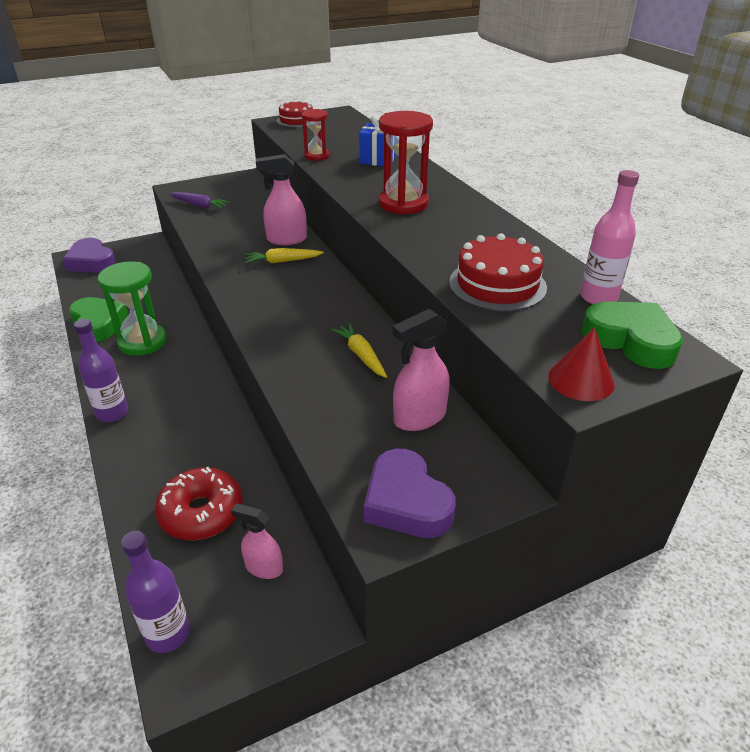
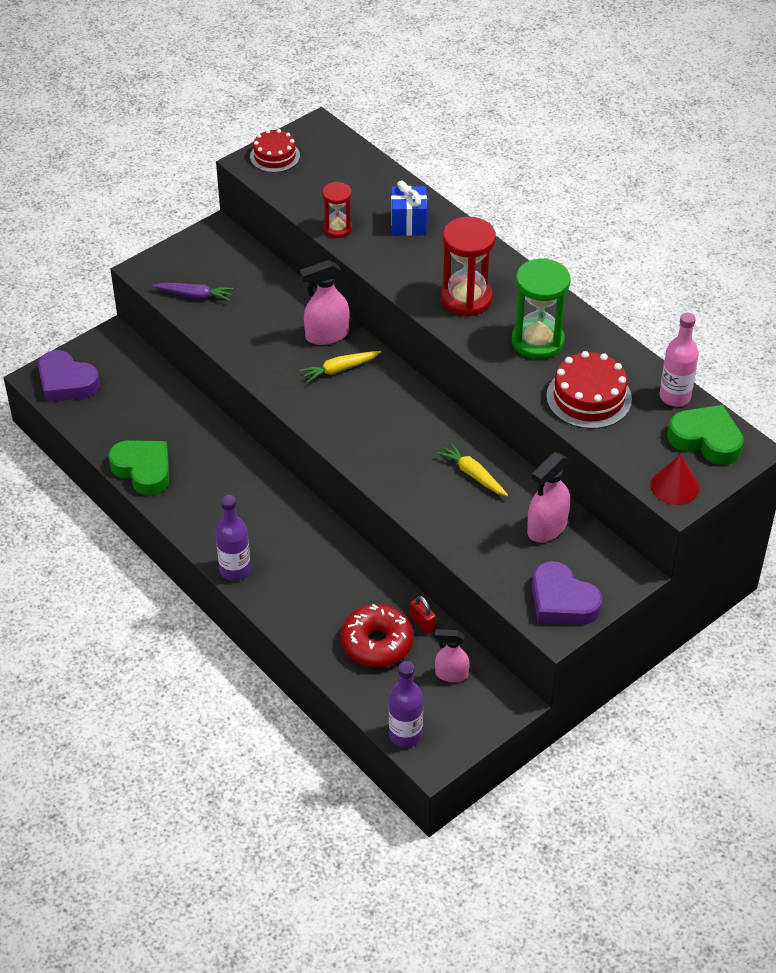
camera: 15 degrees left, 10 degrees up
(142, 342) = (208, 484): green hourglass -> green hourglass (537, 341)
(262, 501) = (422, 623): none -> red padlock

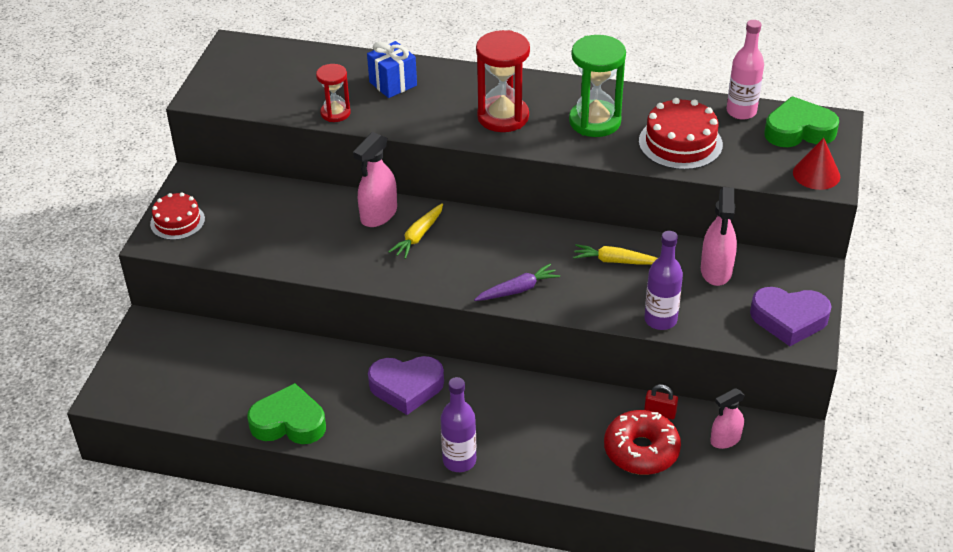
camera: 35 degrees left, 5 degrees down
(66, 382) = (138, 386): purple heart -> purple heart (406, 387)
(194, 295) = (224, 239): purple carrot -> purple carrot (518, 290)
(275, 156) = (218, 82): red cake -> red cake (177, 221)
(405, 735) = (742, 511): purple bottle -> purple bottle (660, 320)

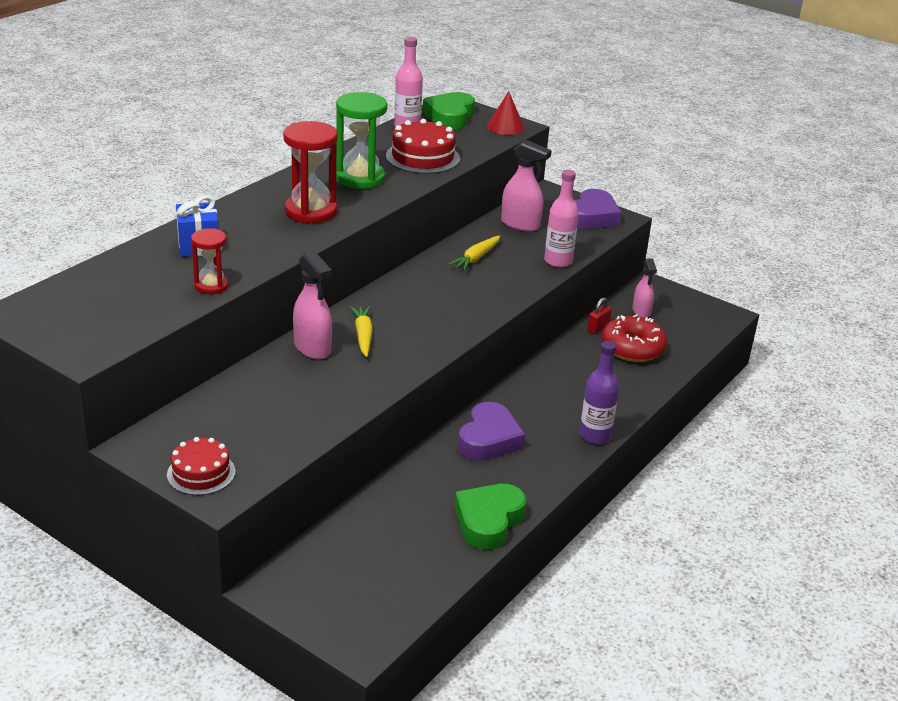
camera: 70 degrees left, 10 degrees down
(418, 236) = (363, 336): yellow carrot -> yellow carrot turned 150 degrees counterclockwise
(518, 290) = (476, 309): purple carrot -> none
(660, 320) = (558, 261): purple bottle -> pink bottle

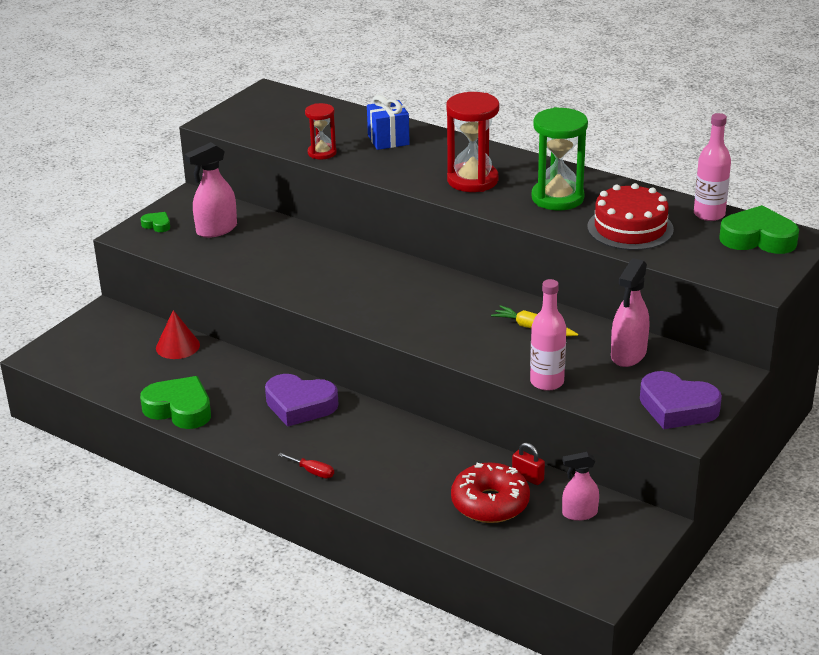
camera: 90 degrees right, 0 degrees up
(201, 473) = (157, 225): red cake -> green heart
(312, 348) = (334, 252): pink spray bottle -> pink spray bottle (216, 229)
(363, 336) = (360, 274): yellow carrot -> none
(505, 127) = (752, 276): red cone -> red cone (177, 346)
(595, 436) = (313, 472): purple bottle -> red screwdriver

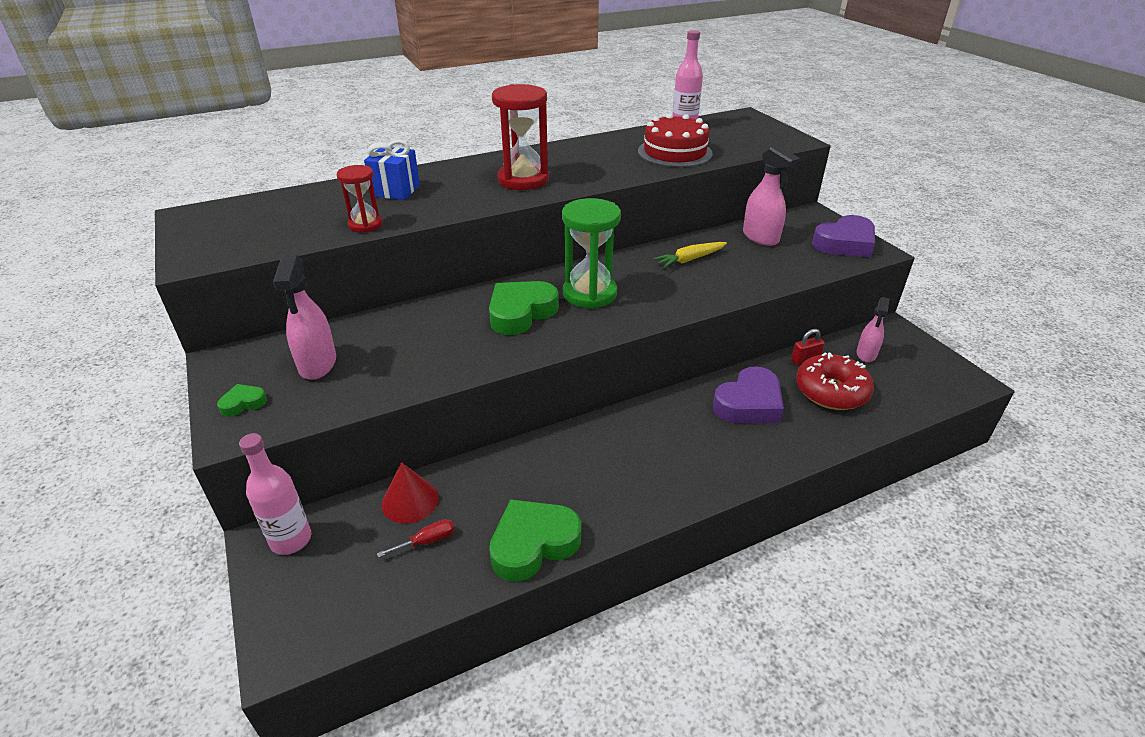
camera: 60 degrees left, 5 degrees up
(300, 405) = (604, 448): purple heart -> purple heart (749, 403)
(313, 472) = (723, 480): red screwdriver -> red screwdriver (427, 541)
(547, 382) = (774, 279): pink bottle -> pink bottle (291, 540)
(557, 198) = (597, 160): green hourglass -> green hourglass (589, 294)
(758, 238) = (733, 124): green heart -> green heart (521, 313)

